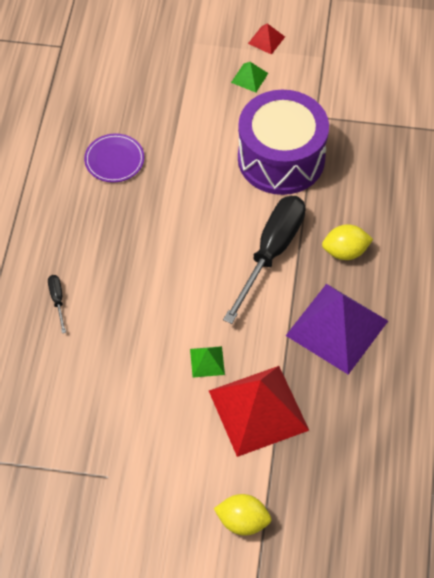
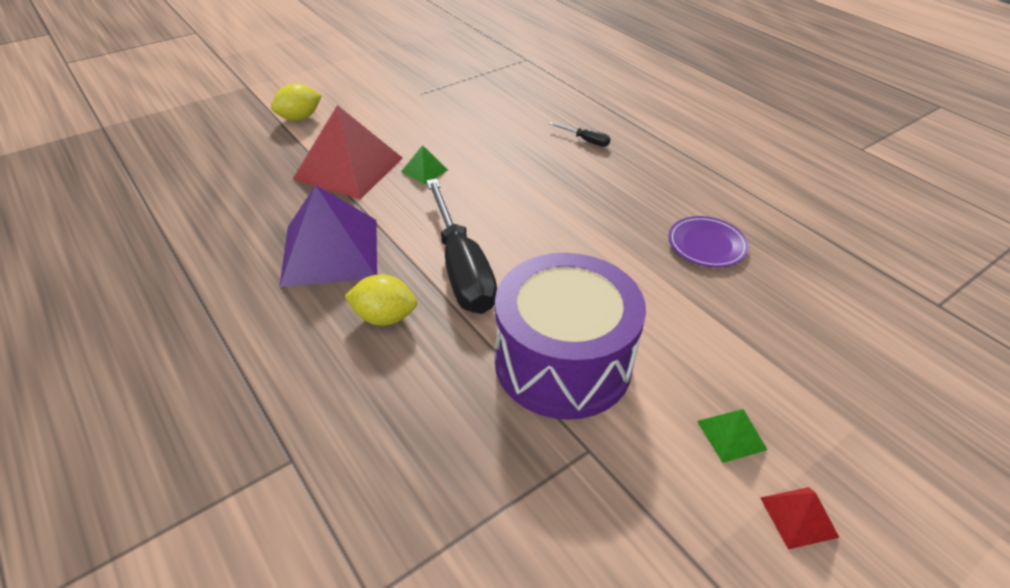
camera: 135 degrees right, 15 degrees down
(345, 252) = (384, 317): yellow lemon -> yellow lemon turned 60 degrees clockwise

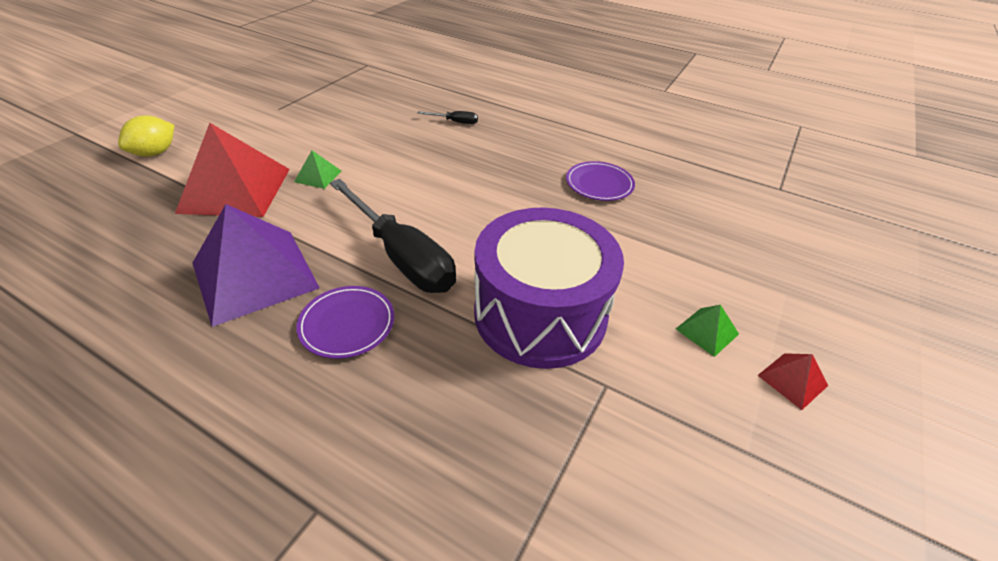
camera: 25 degrees left, 0 degrees up
(384, 317) = (347, 324): yellow lemon -> purple plate

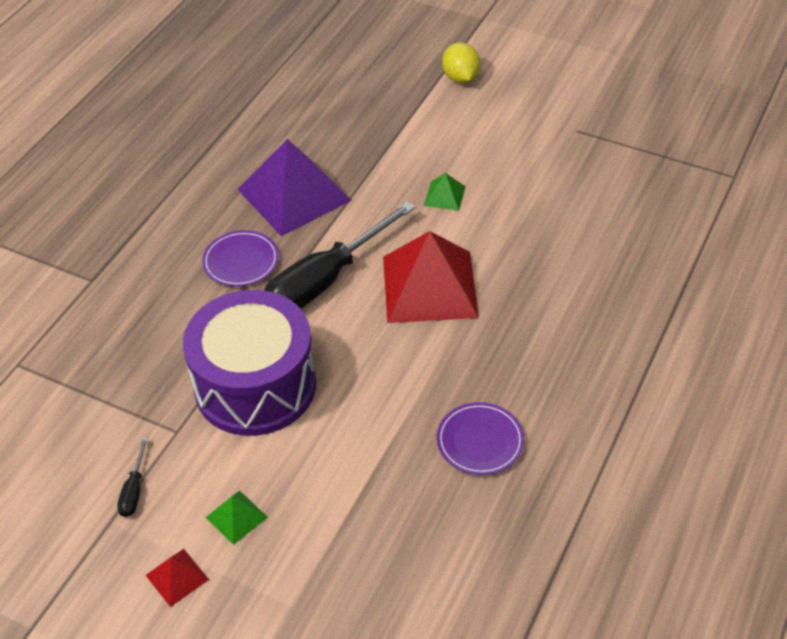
camera: 90 degrees right, 5 degrees up
(155, 153) = (460, 78): yellow lemon -> yellow lemon turned 45 degrees clockwise
(235, 190) = (410, 148): red pyramid -> red pyramid (429, 286)
(455, 122) = (596, 288): black screwdriver -> black screwdriver (134, 490)

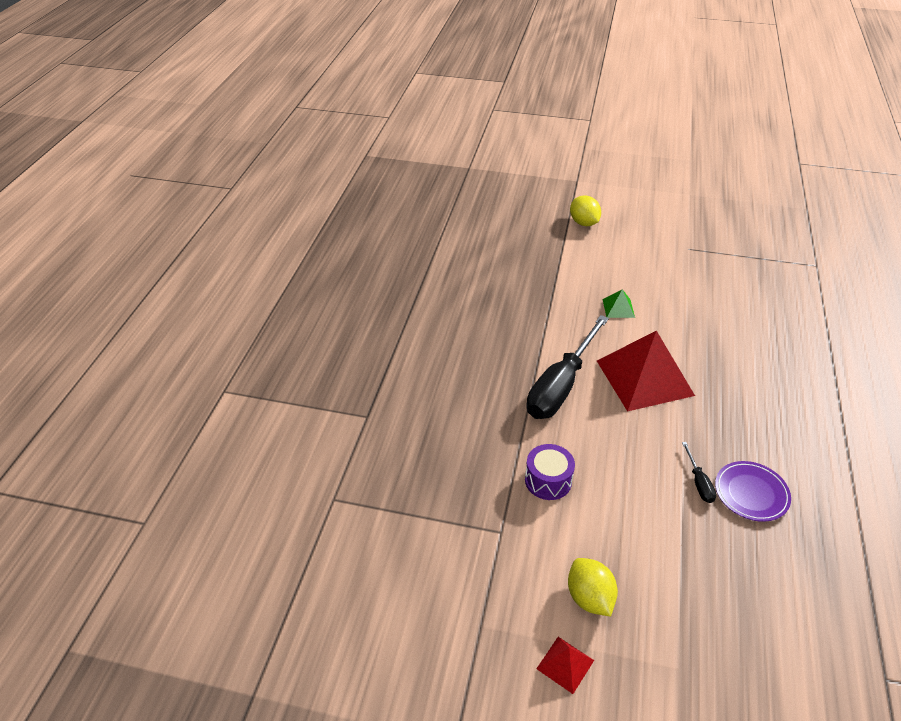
camera: 15 degrees left, 5 degrees down
(134, 490) = (489, 591): black screwdriver -> black screwdriver (699, 482)
(236, 517) = (589, 598): green pyramid -> yellow lemon
(241, 261) = (485, 381): purple plate -> none
(255, 385) = (548, 480): purple drum -> purple drum, size x0.45
(293, 194) = (501, 324): purple pyramid -> none

